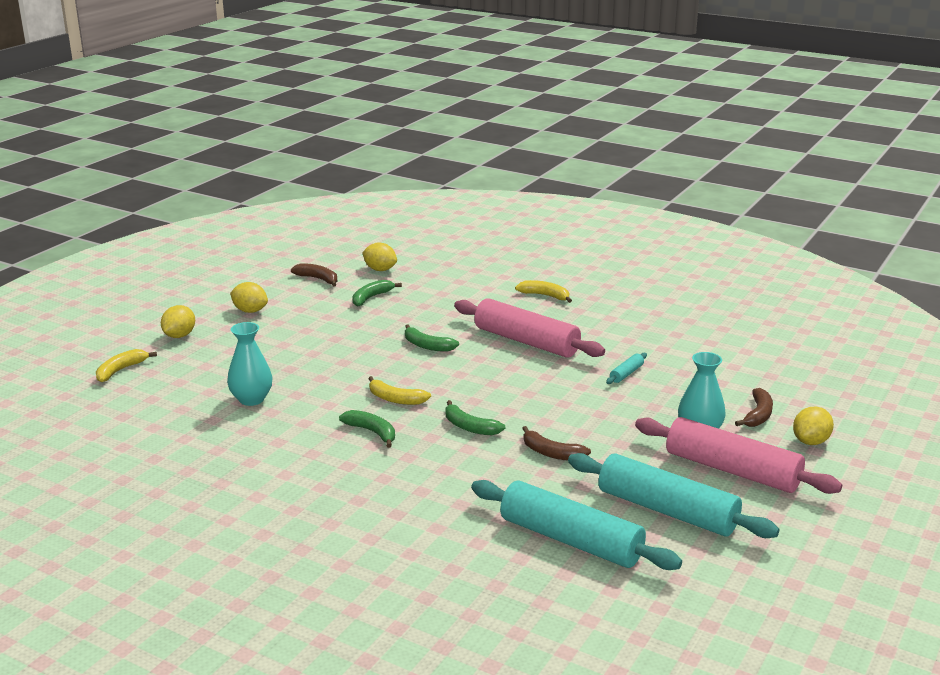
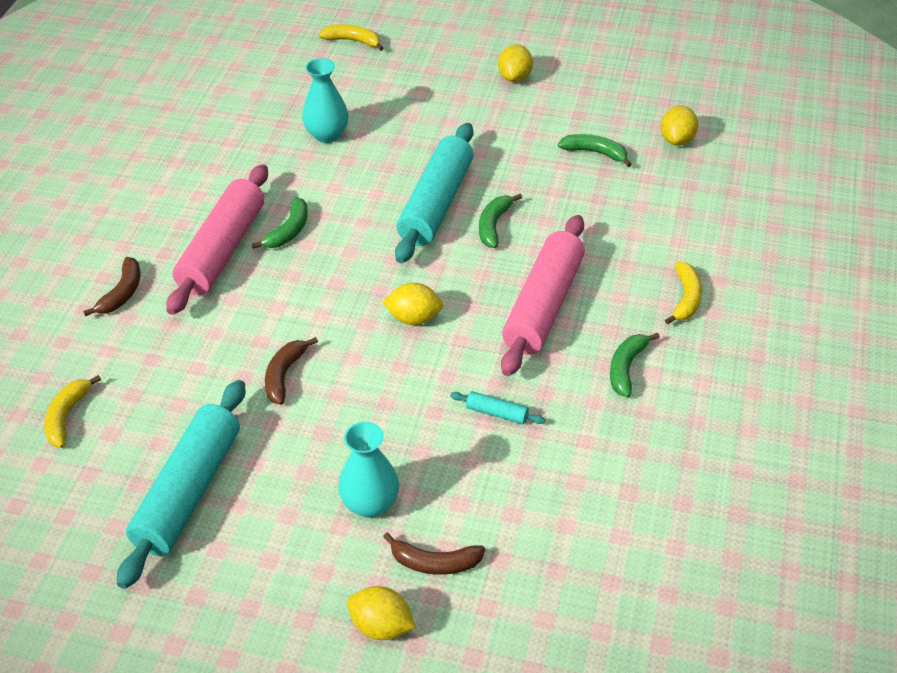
camera: 75 degrees right, 20 degrees up
(179, 336) = (437, 51): yellow lemon -> yellow lemon (414, 318)
(318, 279) = (621, 101): brown banana -> brown banana (122, 293)
(395, 399) = (361, 230): yellow banana -> yellow banana (67, 416)
(469, 427) = (321, 299): green banana -> green banana (626, 368)
(571, 540) = (120, 419): turquoise rolling pin -> turquoise rolling pin (436, 204)
(732, 470) = (288, 545): pink rolling pin -> pink rolling pin (222, 250)

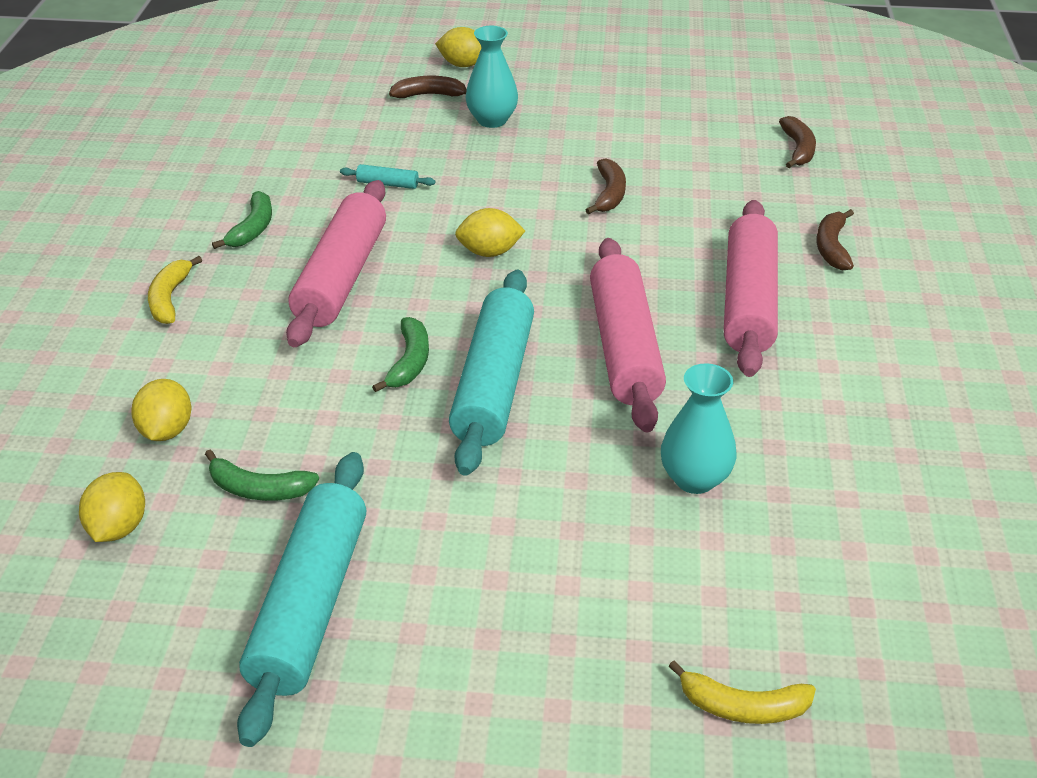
camera: 170 degrees right, 5 degrees down
(67, 416) = (798, 149): yellow banana -> brown banana
(189, 492) = (651, 115): turquoise rolling pin -> turquoise rolling pin (310, 604)
(289, 231) = (678, 330): green banana -> none
(334, 222) = (624, 347): none -> pink rolling pin
(515, 77) = (398, 640): yellow lemon -> yellow lemon (166, 430)

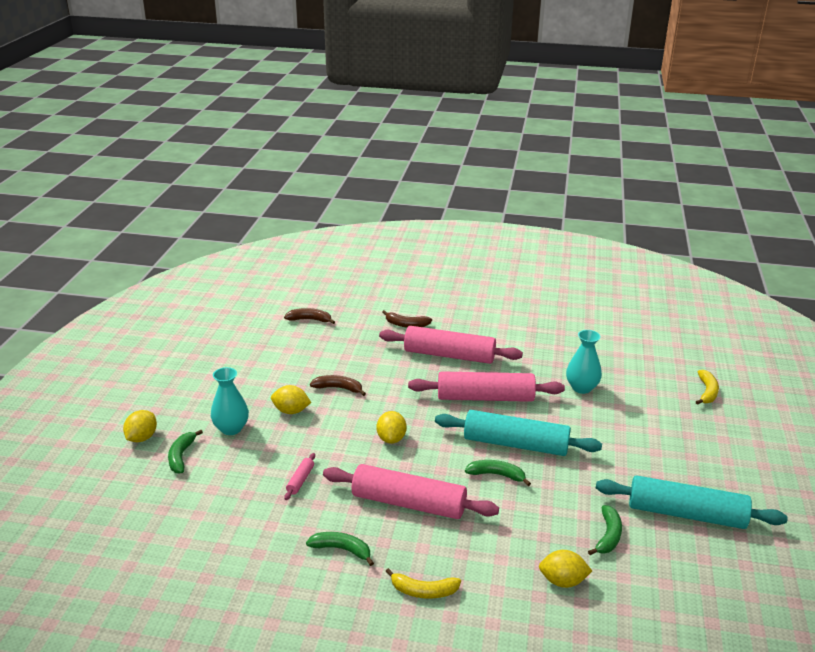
camera: 85 degrees left, 10 degrees down
(118, 527) = (648, 596): yellow lemon -> yellow lemon (291, 411)
(387, 184) = (300, 480): turquoise rolling pin -> pink rolling pin
(430, 95) = (181, 456): brown banana -> green banana

